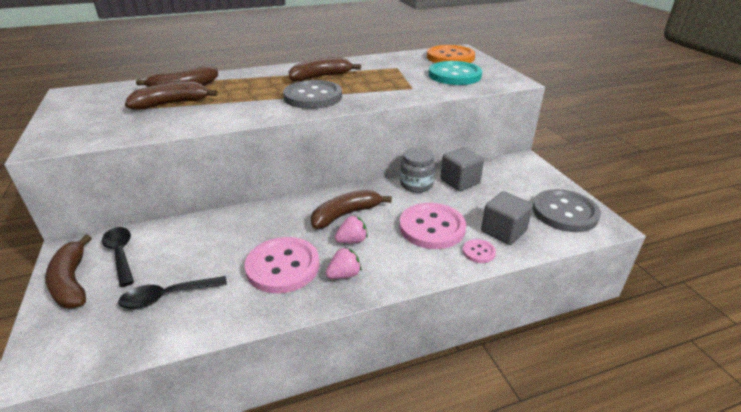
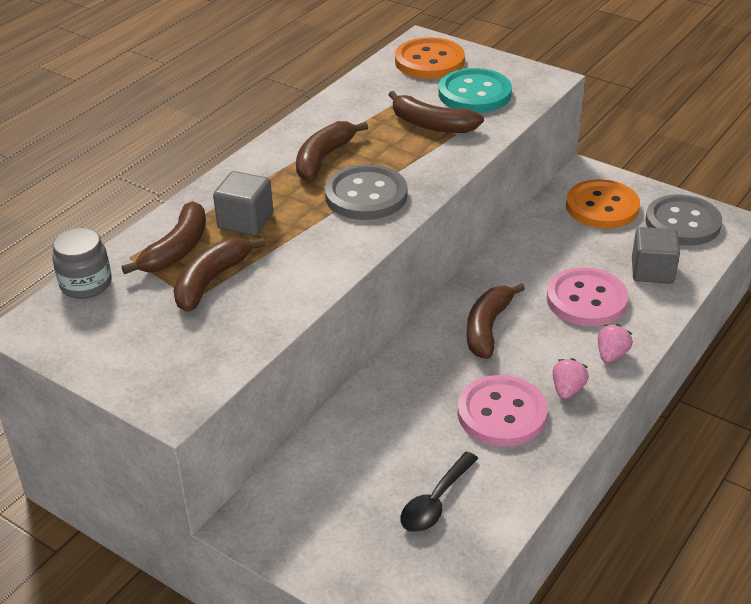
camera: 35 degrees left, 5 degrees up
(72, 282) = (313, 548): brown banana -> brown banana (432, 124)
(120, 254) = (315, 496): black spoon -> none
(352, 241) = (531, 353): pink strawberry -> pink strawberry (611, 355)
(416, 184) = (513, 256): grey jar -> grey jar (86, 284)
(460, 181) = (552, 231): grey cube -> grey cube (245, 221)
(478, 252) = (654, 304): pink button -> none
(512, 181) = (602, 207): none -> orange button

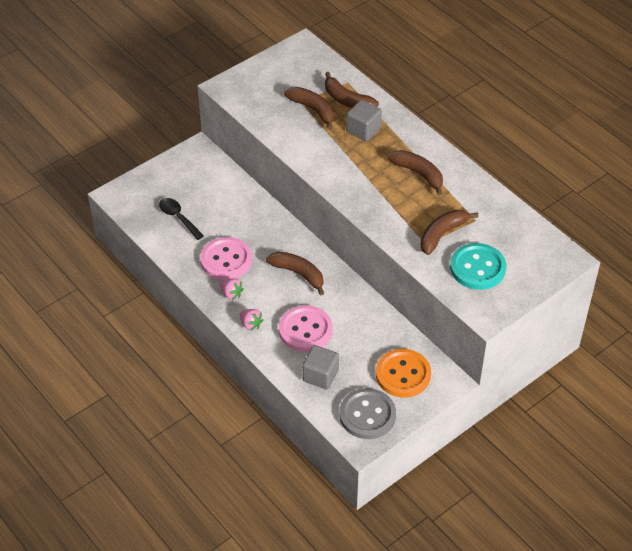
camera: 105 degrees right, 10 degrees up
(86, 284) = (330, 65): grey jar -> none
(366, 195) = (369, 185): grey button -> none
(429, 61) = (534, 255): orange button -> none

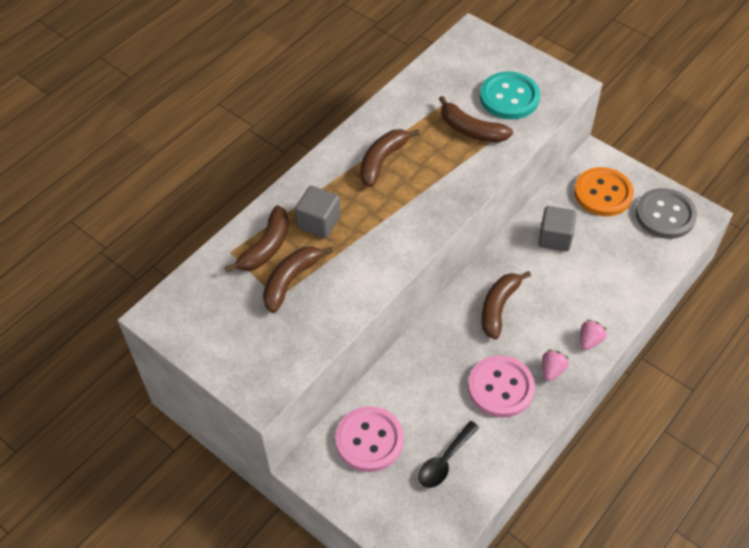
camera: 100 degrees left, 5 degrees up
(305, 330) = (578, 286): pink button -> pink button (369, 440)
(320, 375) = (633, 262): grey cube -> grey cube (555, 238)

